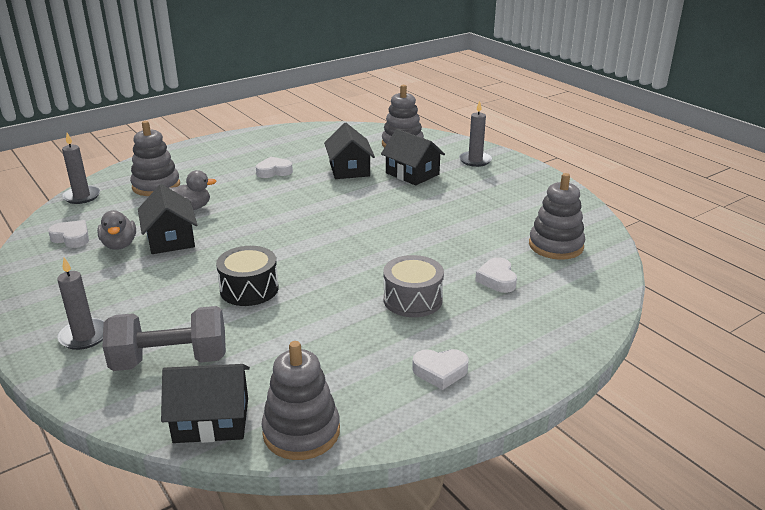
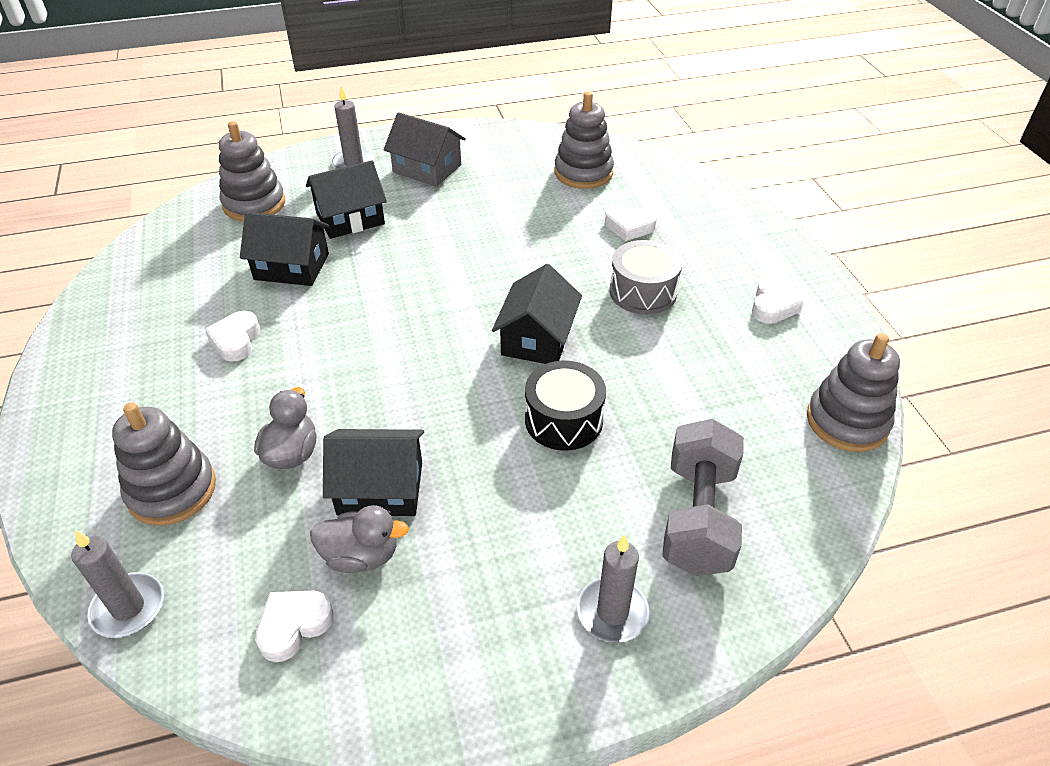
camera: 70 degrees left, 15 degrees up
(211, 420) = (818, 491): black house -> black house (537, 338)
(495, 185) = (427, 168): none -> grey house

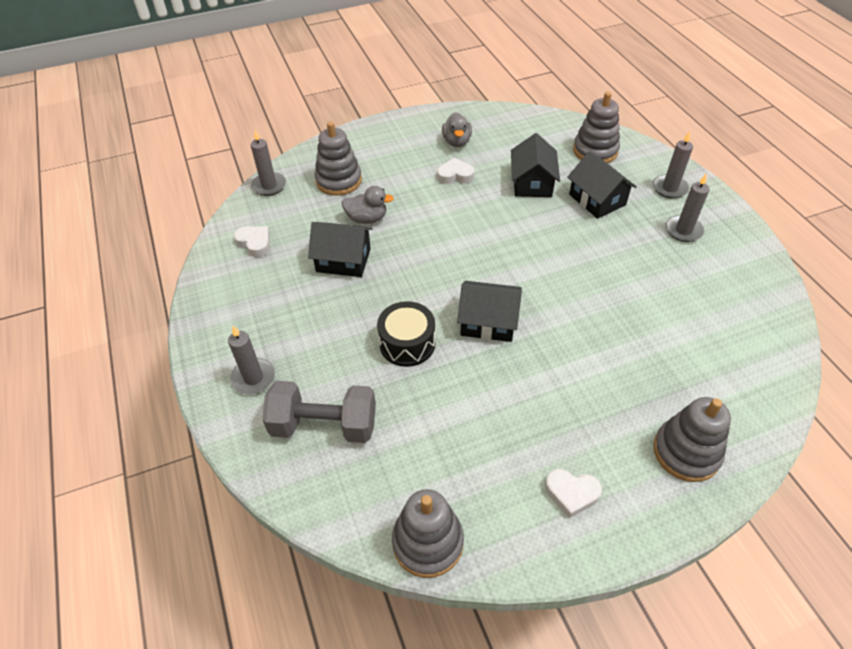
camera: 85 degrees right, 5 degrees up
(361, 556) = (296, 260): grey duck -> grey duck (456, 142)
(380, 488) = (343, 260): black house -> black house turned 75 degrees counterclockwise
(427, 168) = (683, 230): grey house -> grey candle
(583, 173) = (730, 336): grey stacking toy -> grey stacking toy (686, 452)
(629, 227) = (655, 376): white heart -> none
(643, 292) = (563, 388): grey drum -> none

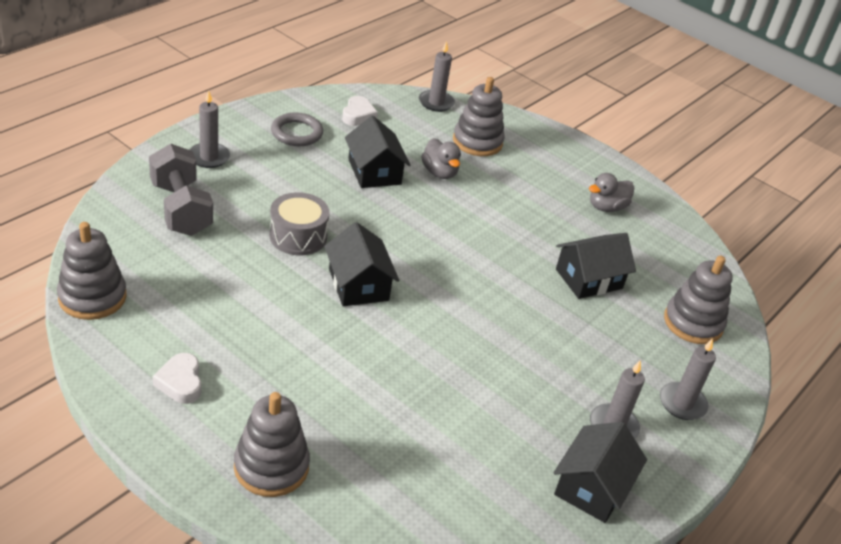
camera: 55 degrees right, 10 degrees down
(255, 296) = (297, 133): none -> grey ring
(407, 343) = (298, 236): black drum -> grey drum
(455, 175) = (551, 218): white heart -> none
(597, 200) = (605, 338): black house -> black house (592, 487)

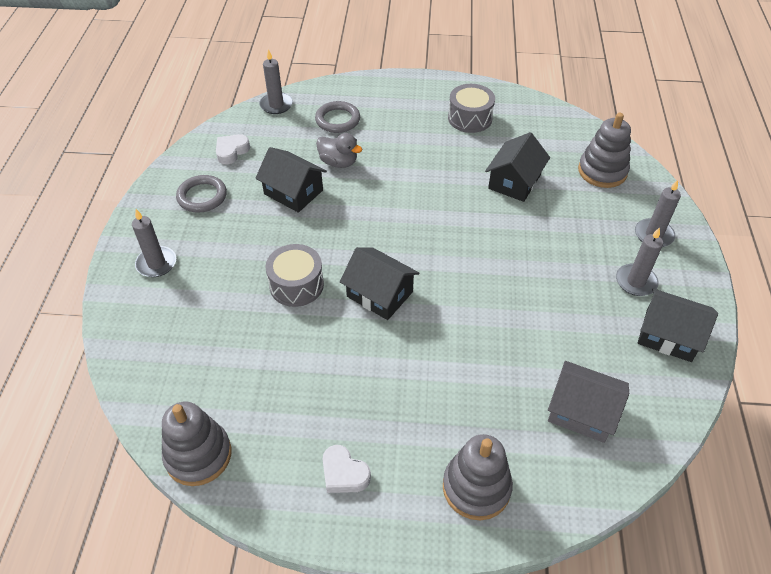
camera: 30 degrees left, 10 degrees up
(181, 209) = (183, 325): grey dumbbell -> none
(358, 115) = (231, 151): white heart -> white heart turned 120 degrees counterclockwise
(431, 482) = (582, 411): none -> grey house
(477, 142) = (337, 120): grey stacking toy -> grey ring
(592, 487) = (668, 336): black house -> black house turned 60 degrees counterclockwise
(606, 207) = (470, 118): grey duck -> grey drum

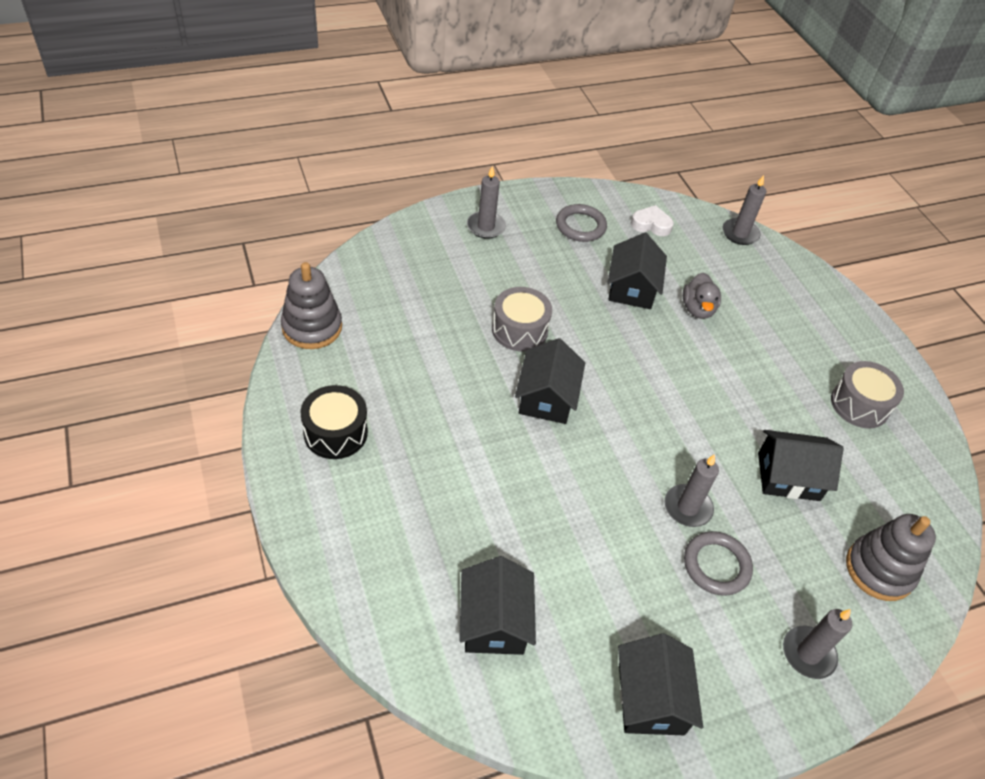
camera: 60 degrees right, 0 degrees up
(337, 120) = (758, 288): grey ring -> grey ring (716, 565)
(344, 473) = (335, 432): white heart -> black drum
(476, 487) = (363, 542): grey stacking toy -> none
(582, 411) = (494, 621): grey house -> black house
(636, 282) = (714, 645): grey candle -> grey candle (687, 507)

